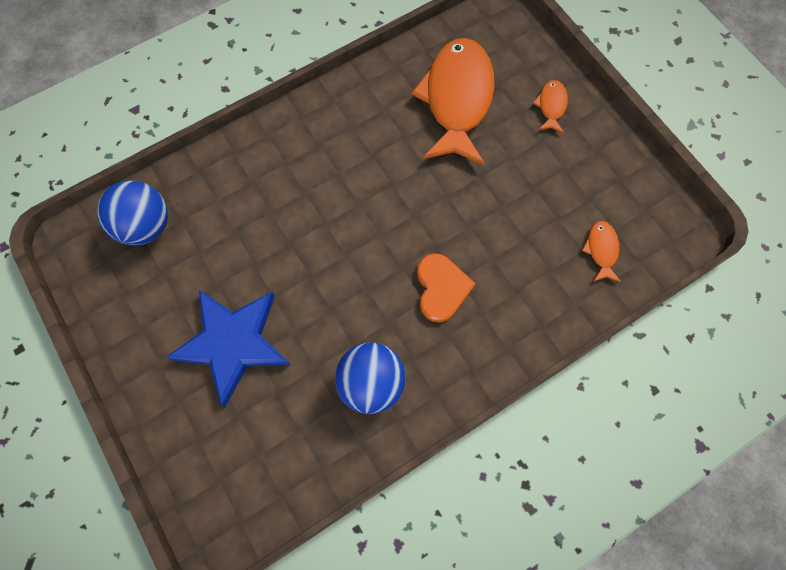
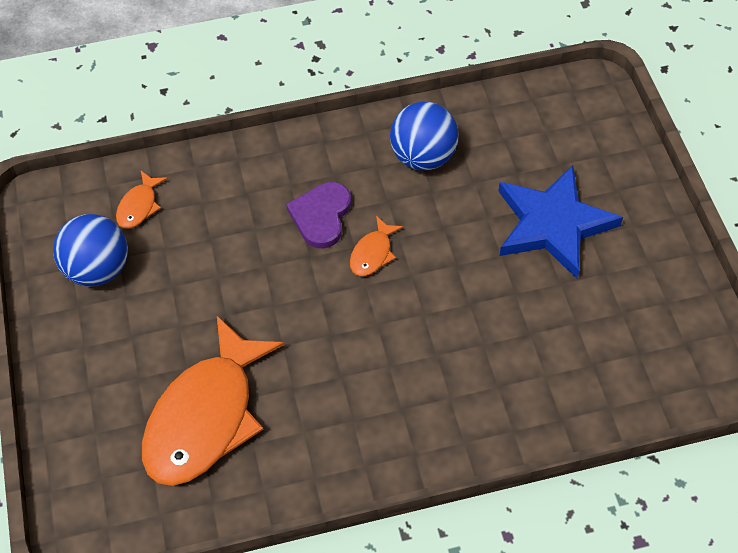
camera: 160 degrees left, 15 degrees down
(146, 225) = (634, 369): blue ball -> blue ball (98, 269)
(441, 288) = (321, 216): orange heart -> purple heart
(551, 106) = (96, 373): orange fish -> orange fish (373, 253)

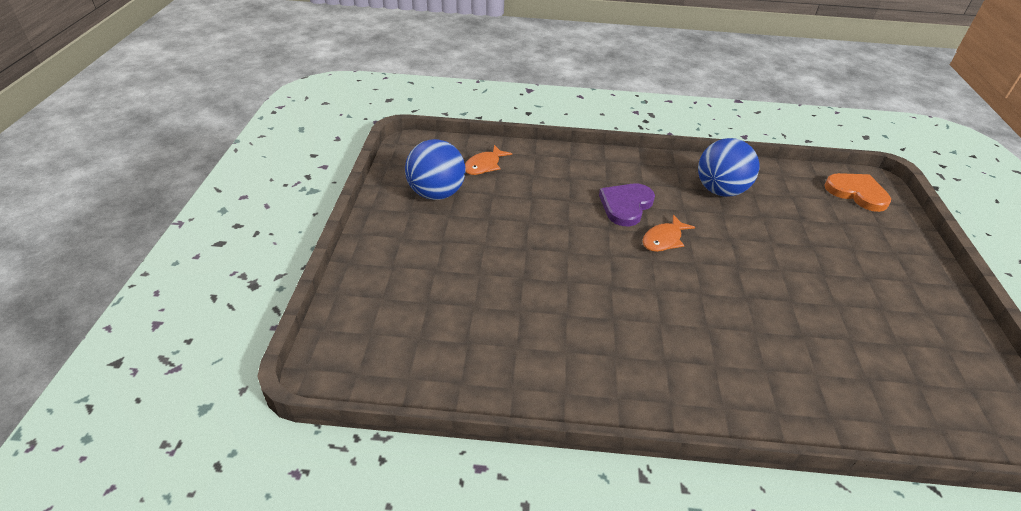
camera: 15 degrees right, 15 degrees down
(206, 416) = (481, 313): orange fish -> none
(553, 224) = (832, 260): blue star -> none
(575, 111) = (857, 193): none -> orange heart

